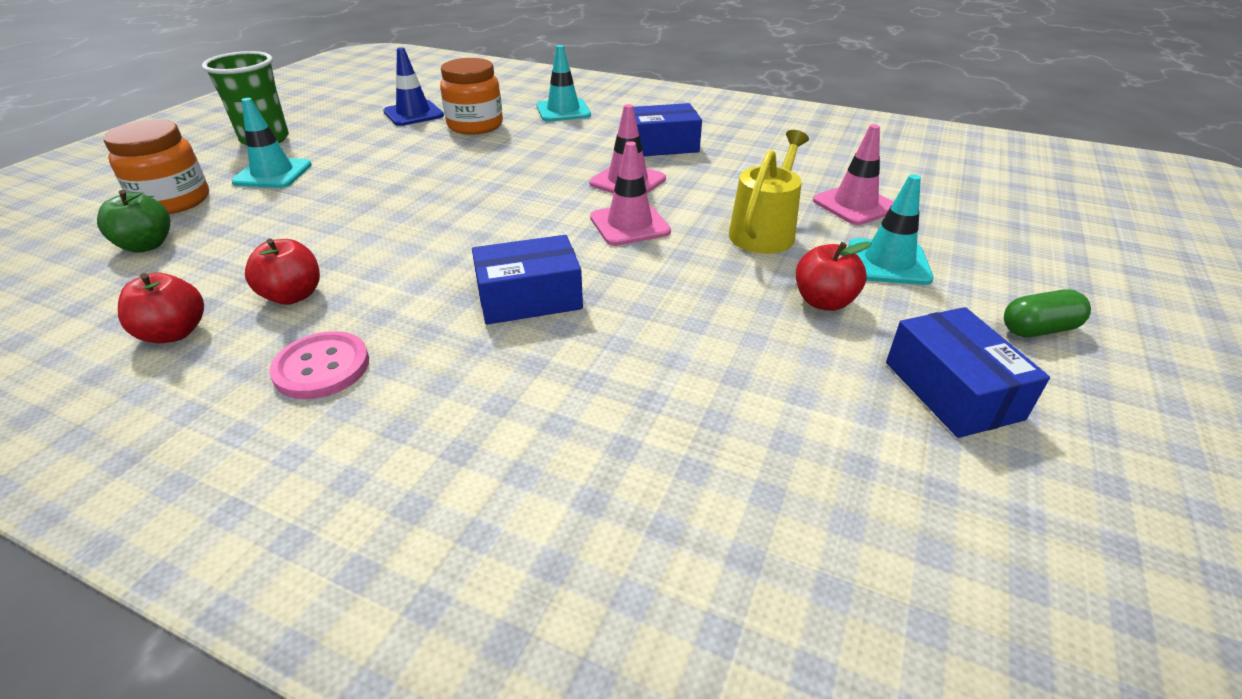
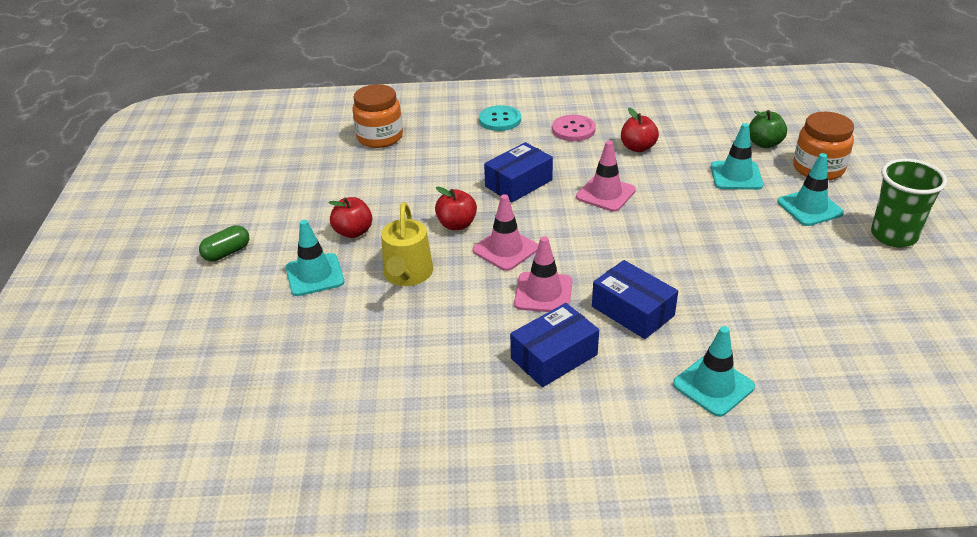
camera: 155 degrees right, 0 degrees up
(174, 333) = (658, 120): red apple -> red apple (457, 224)
(265, 220) = (736, 176): none -> turquoise traffic cone
(409, 453) = (500, 120): none -> turquoise button
(413, 114) = (848, 318): blue traffic cone -> none
(475, 125) = (762, 322): orange jar -> orange jar (380, 137)
(855, 205) = (344, 329): pink traffic cone -> pink traffic cone (605, 194)
(952, 390) = (283, 205): blue box -> blue box (632, 311)

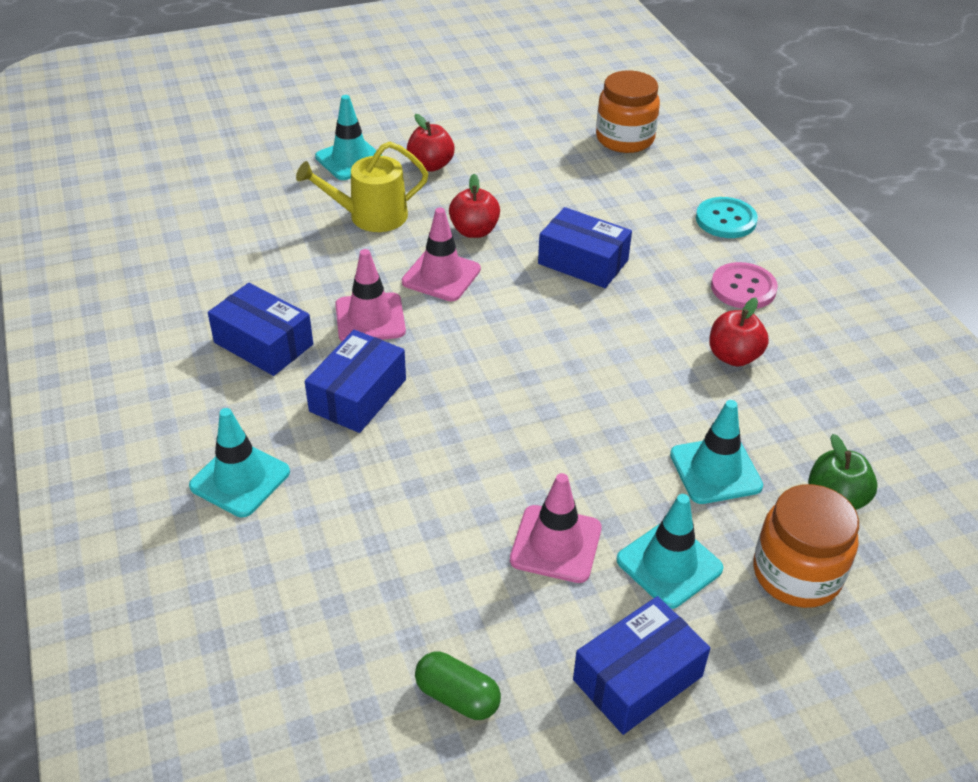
camera: 70 degrees right, 5 degrees up
(227, 253) = (367, 102): green capsule -> green capsule (457, 697)
(605, 194) = (597, 340): pink traffic cone -> pink traffic cone (556, 544)
(893, 236) = (637, 678): green cup -> blue box

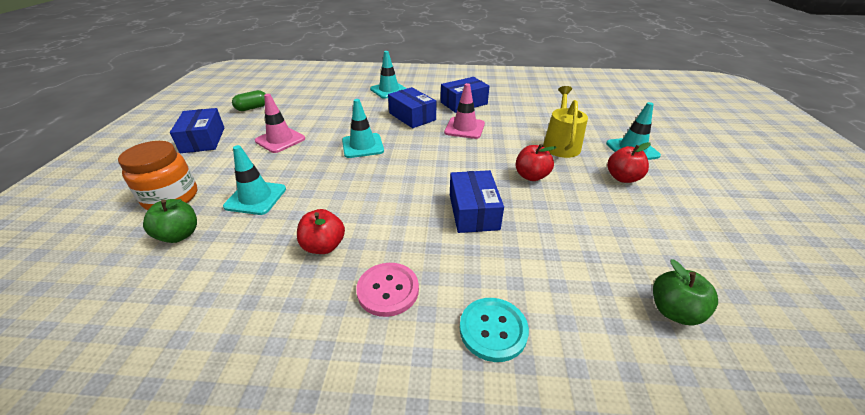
camera: 115 degrees right, 5 degrees down
(441, 276) = (489, 154): pink traffic cone -> none
(583, 262) = (473, 211): blue box -> blue box turned 60 degrees counterclockwise
(625, 139) = (673, 311): orange jar -> green apple
(669, 564) = (231, 163): turquoise traffic cone -> turquoise traffic cone (362, 146)

